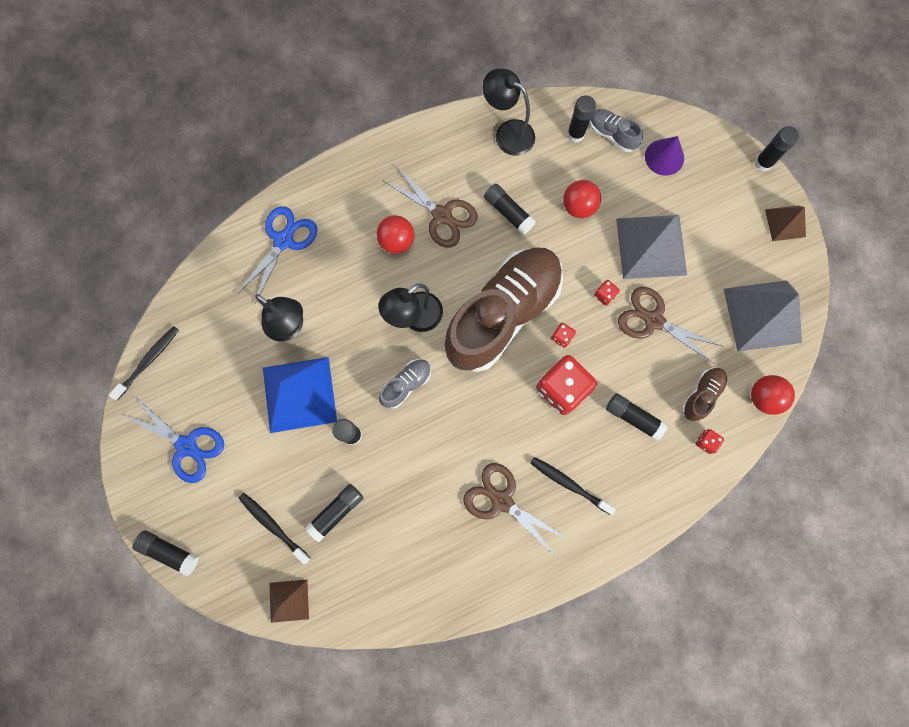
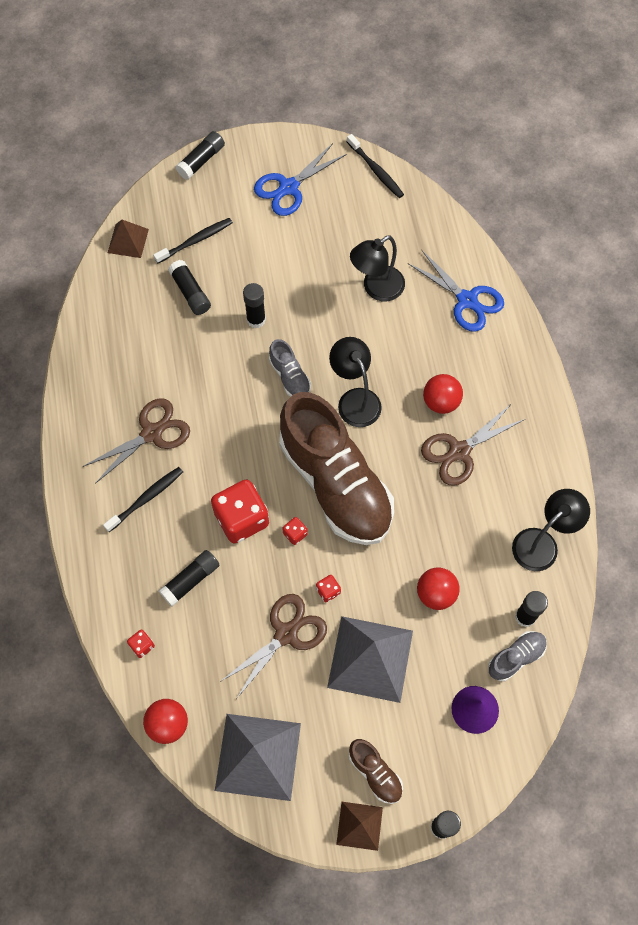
camera: 105 degrees right, 10 degrees down
(299, 394) = (308, 284): blue pyramid -> none
(508, 212) = (447, 518): black glue stick -> none
(701, 395) = (191, 658): brown shoe -> brown shoe (375, 773)

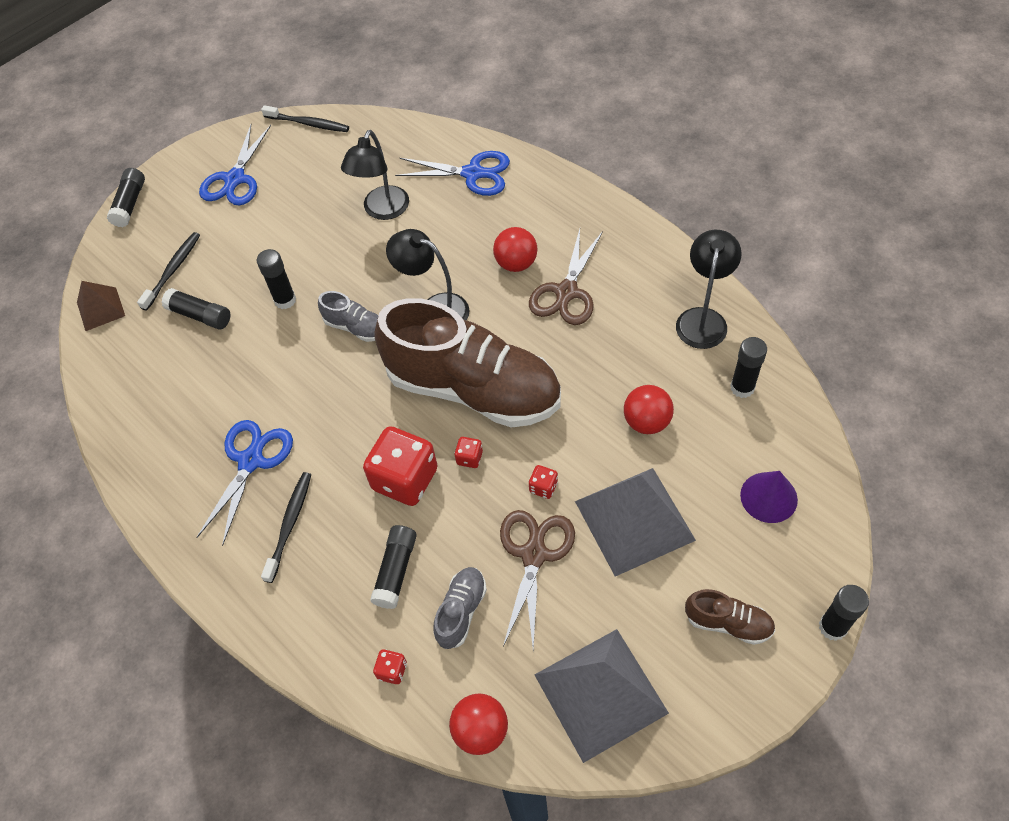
camera: 30 degrees left, 10 degrees down
(152, 433) = (251, 461): brown scissors -> blue scissors
(359, 826) = (756, 685): brown pyramid -> none
(516, 657) = (765, 427): grey shoe -> grey shoe (461, 611)

